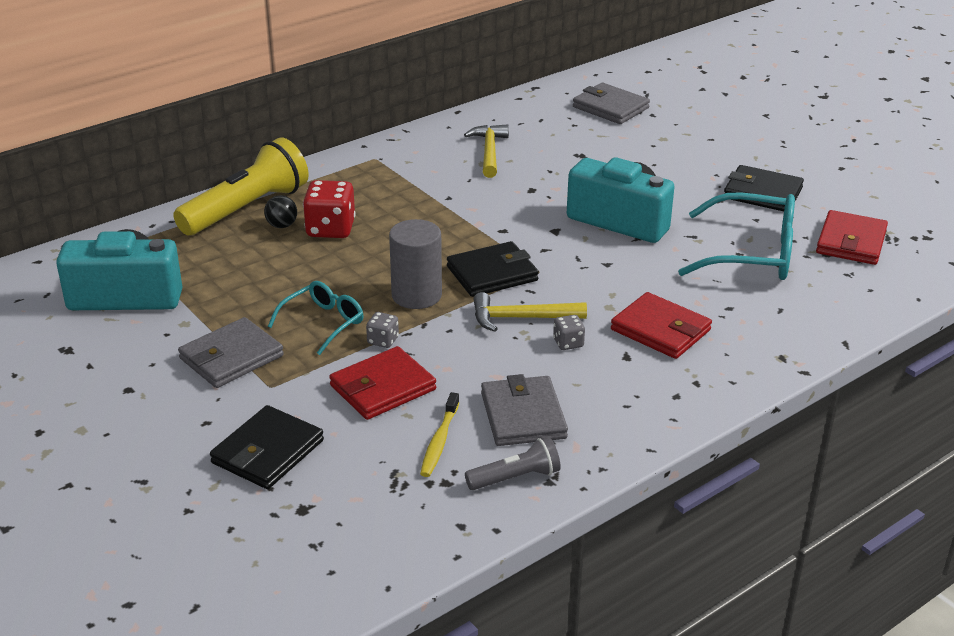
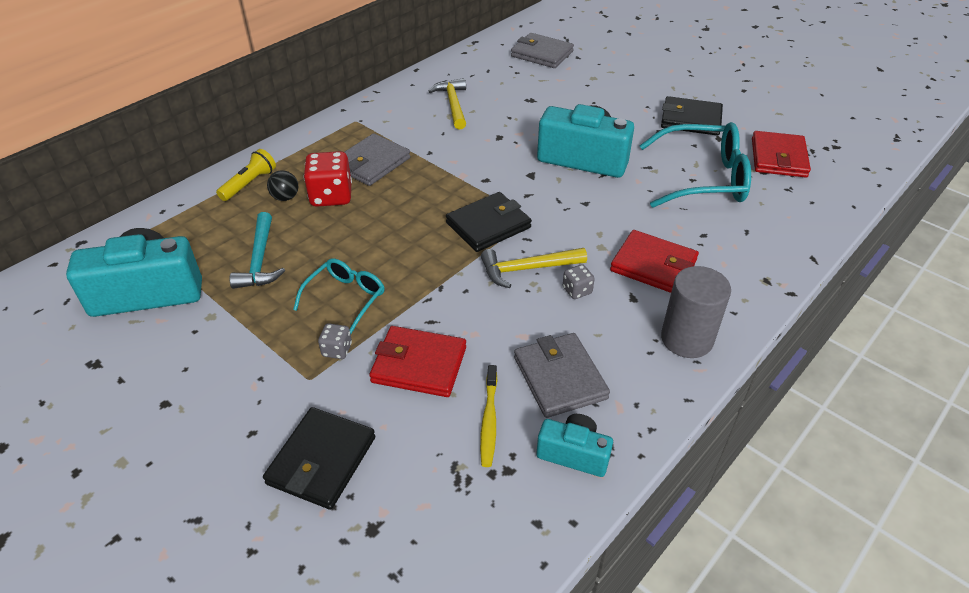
camera: 10 degrees left, 10 degrees up
(231, 357) = (264, 350): grey wallet -> grey wallet (372, 163)
(243, 280) = (260, 260): none -> turquoise hammer
(246, 209) = (249, 184): yellow flashlight -> yellow flashlight, size x0.50
(383, 340) = (406, 310): grey dice -> grey dice (337, 350)
(383, 387) = (419, 364): red wallet -> red wallet turned 60 degrees clockwise
(416, 295) = (426, 257): grey cylinder -> grey cylinder (686, 339)
(515, 478) = (573, 454): grey flashlight -> turquoise camera

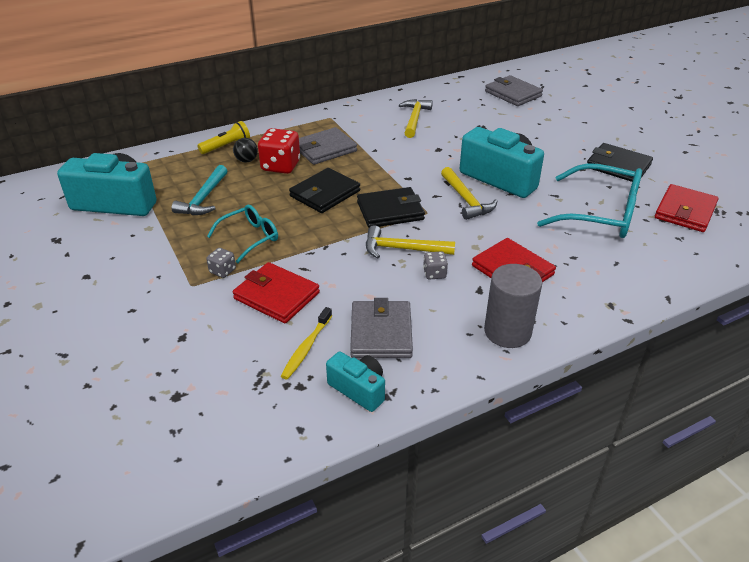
camera: 20 degrees right, 5 degrees down
(321, 460) = (168, 341): black wallet -> black wallet (325, 193)
(562, 193) = (466, 200): none -> yellow hammer

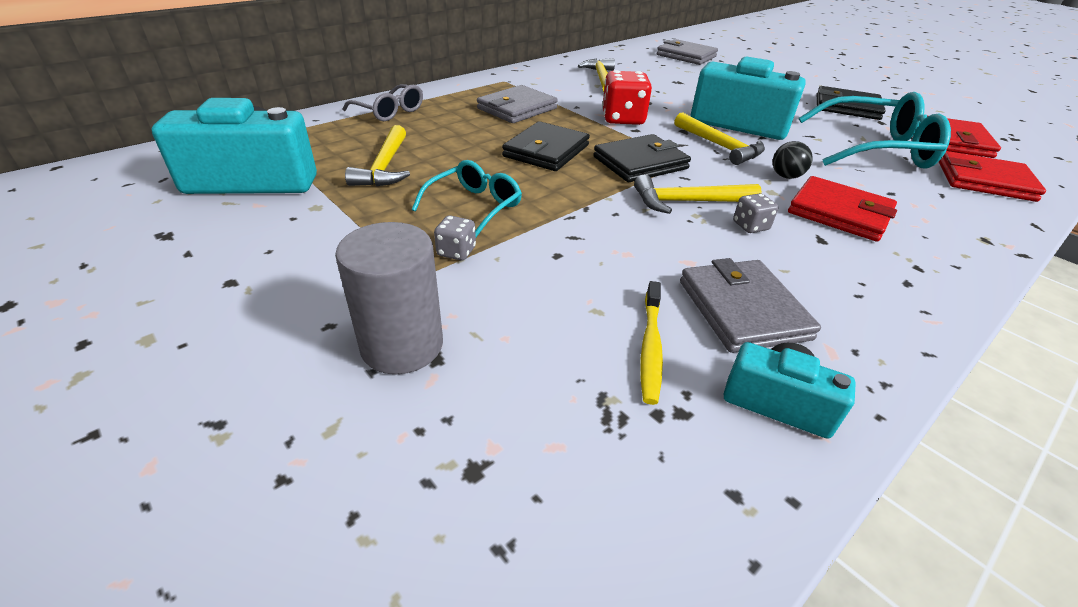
camera: 15 degrees left, 0 degrees up
(204, 198) = (385, 166): turquoise hammer -> yellow hammer
(226, 146) = (390, 112): yellow flashlight -> grey glasses
(246, 160) = (424, 124): black ball -> black ball (786, 176)
(276, 296) = (557, 276): red wallet -> red wallet (984, 181)
(280, 166) = (472, 127): red dice -> red dice (623, 119)
(507, 332) = (904, 286): grey cylinder -> grey cylinder (402, 345)

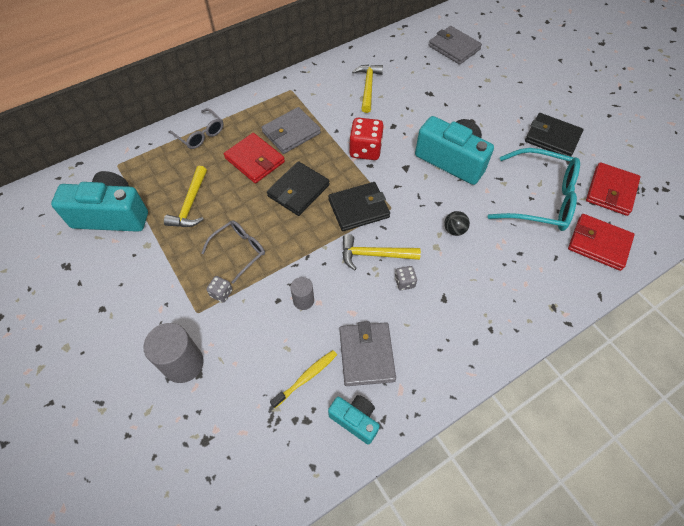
camera: 10 degrees right, 20 degrees up
(475, 206) = (239, 251): turquoise glasses -> grey glasses
(601, 252) = (303, 300): none -> grey cylinder
(650, 347) = (306, 377): yellow toothbrush -> yellow toothbrush turned 150 degrees counterclockwise
(719, 146) = (423, 189): yellow hammer -> none
(839, 213) = (470, 273): red wallet -> red wallet (255, 160)

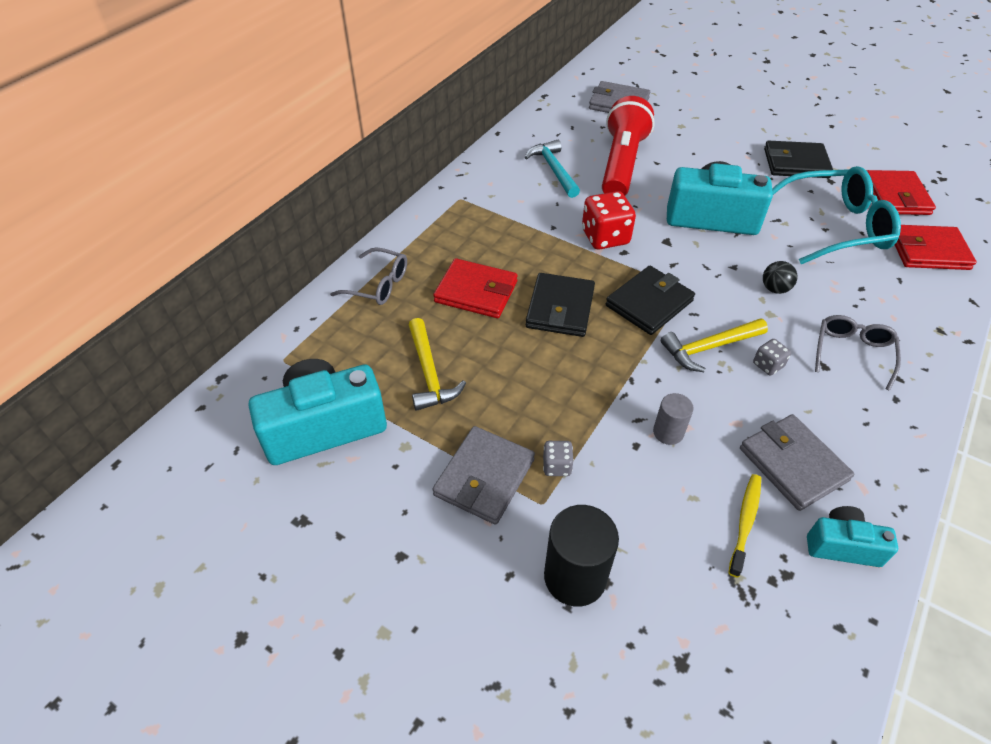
camera: 25 degrees left, 10 degrees down
(183, 363) = (575, 577): grey cylinder -> black cylinder
(239, 251) = (540, 405): grey glasses -> grey glasses (852, 353)
(291, 132) = (499, 246): grey wallet -> grey wallet (484, 477)
(368, 87) = (553, 170): yellow hammer -> turquoise hammer
(419, 98) = (621, 164): none -> red flashlight

